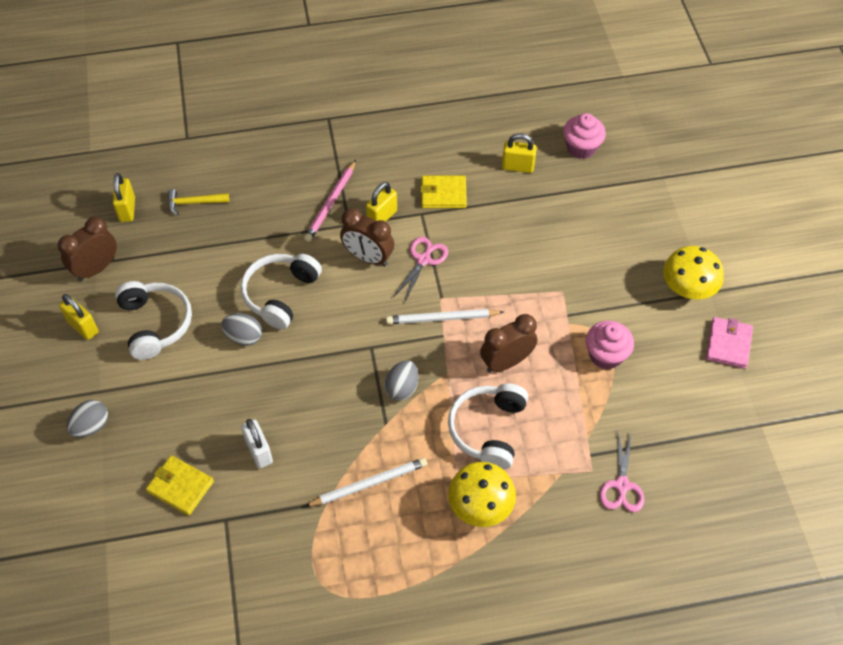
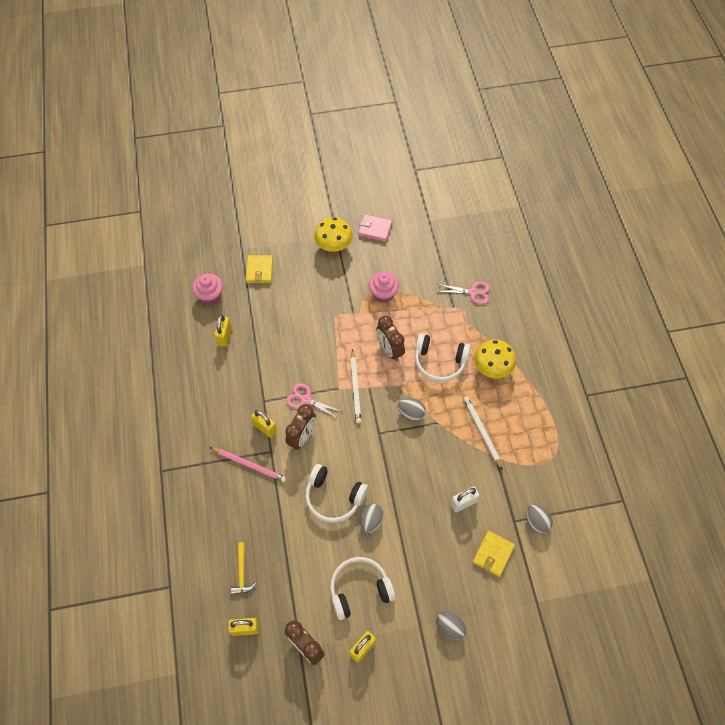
camera: 90 degrees left, 5 degrees up
(222, 551) = (536, 521): none -> grey egg
(443, 194) = (246, 386): yellow wallet -> yellow wallet (259, 270)

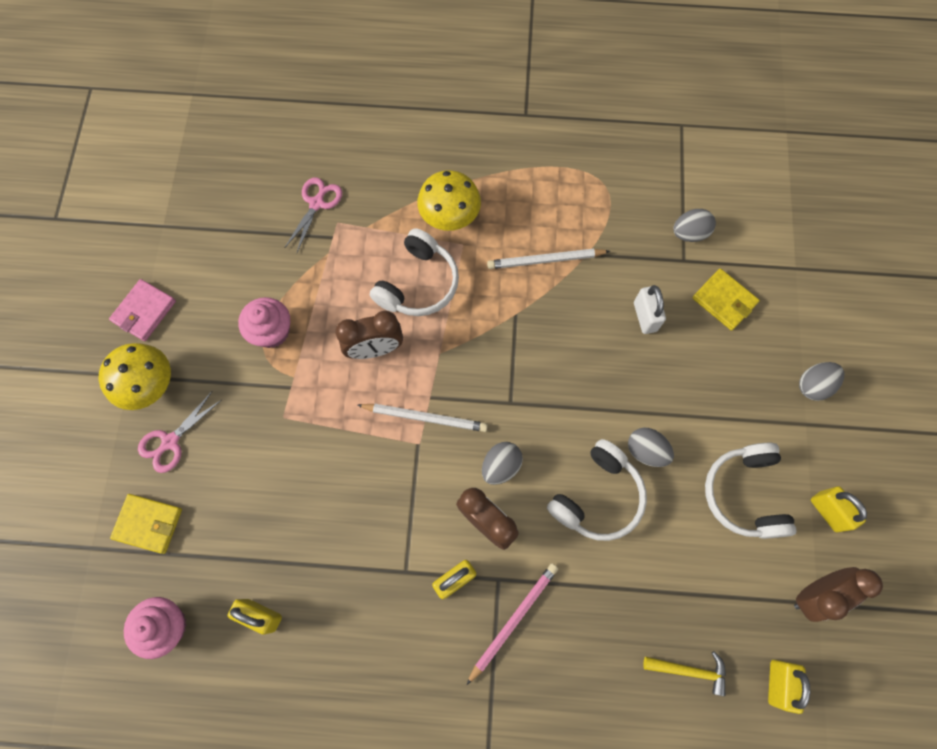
camera: 75 degrees left, 10 degrees up
(305, 399) = (423, 501): pink scissors -> pink scissors (170, 441)
(411, 413) = (490, 347): grey egg -> grey egg (501, 466)

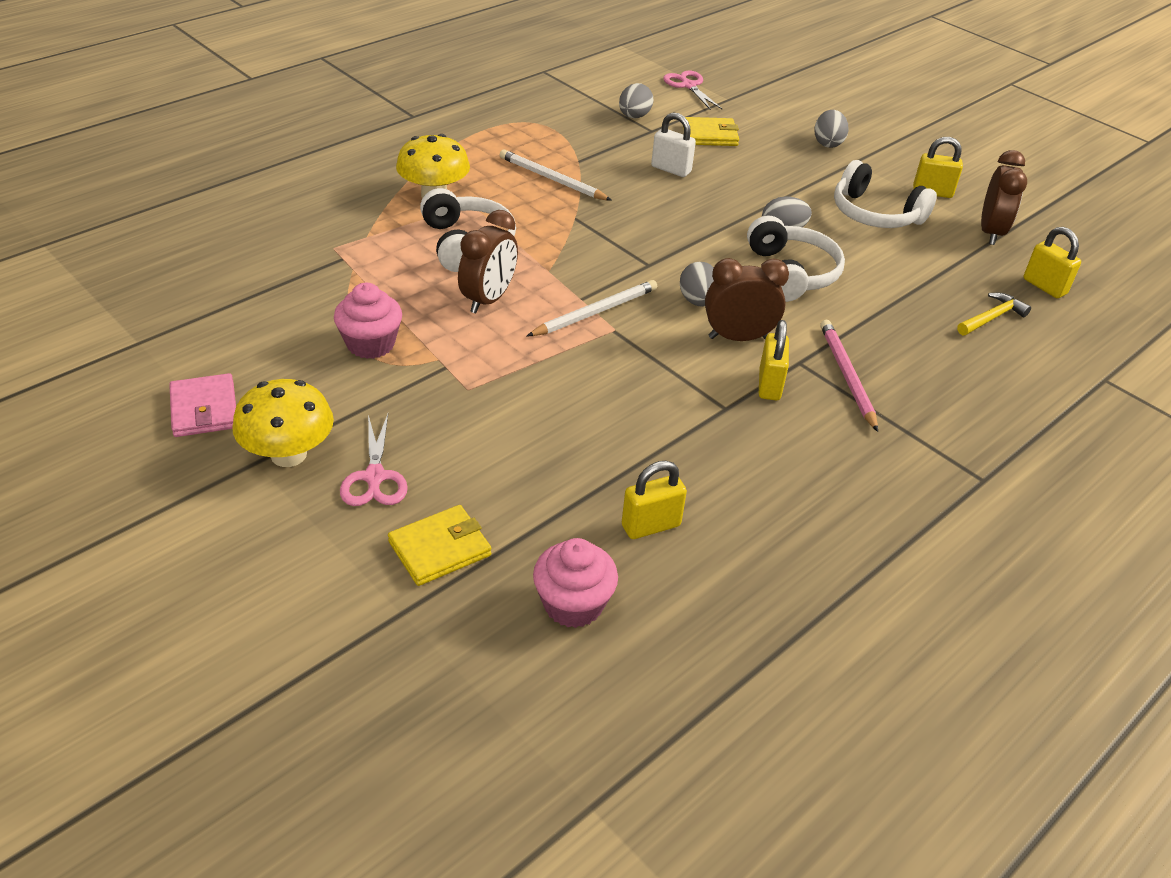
camera: 50 degrees left, 30 degrees down
(317, 203) = (294, 247): pink scissors -> pink scissors (688, 86)
(545, 260) = (552, 179): white pencil -> white pencil turned 90 degrees clockwise

